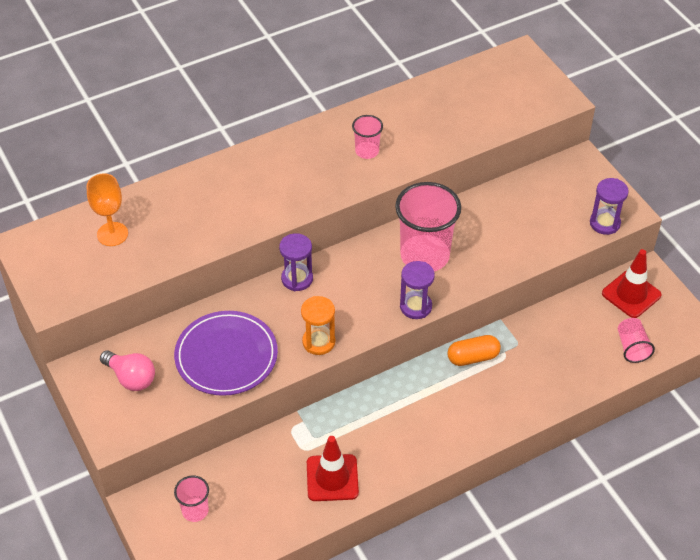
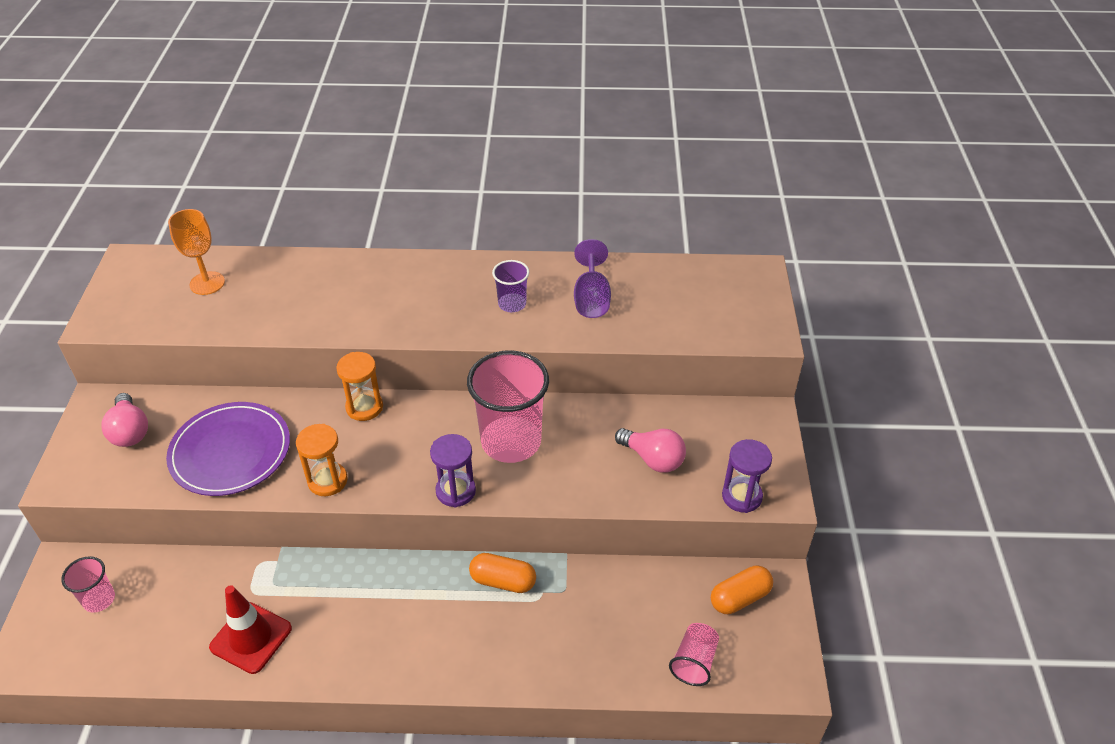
camera: 30 degrees right, 5 degrees down
(297, 279) = (364, 407): purple hourglass -> orange hourglass
(367, 151) = (512, 304): pink cup -> purple cup
(420, 123) = (591, 298): none -> purple goblet
(530, 224) = (653, 459): none -> pink light bulb
(631, 294) = (739, 598): red traffic cone -> orange capsule

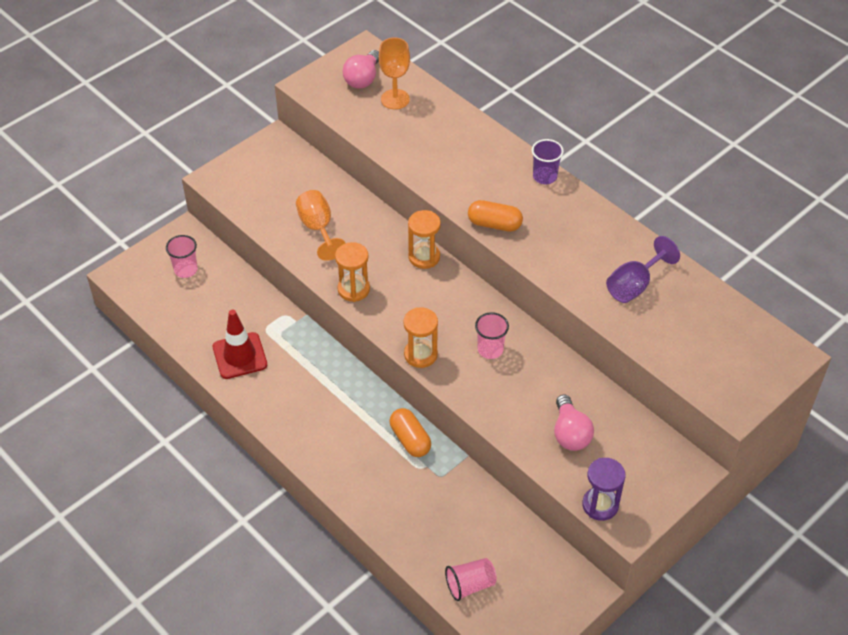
camera: 45 degrees right, 5 degrees up
(130, 431) = (277, 173): pink light bulb -> pink light bulb (363, 79)
(230, 452) = (318, 228): purple plate -> orange goblet
(455, 491) = (420, 354): purple hourglass -> orange hourglass
(511, 441) = (490, 349): pink cup -> pink cup, size x0.49
(512, 304) = (573, 250): purple cup -> purple cup (545, 176)
(739, 598) = (547, 575): orange capsule -> orange capsule (494, 224)

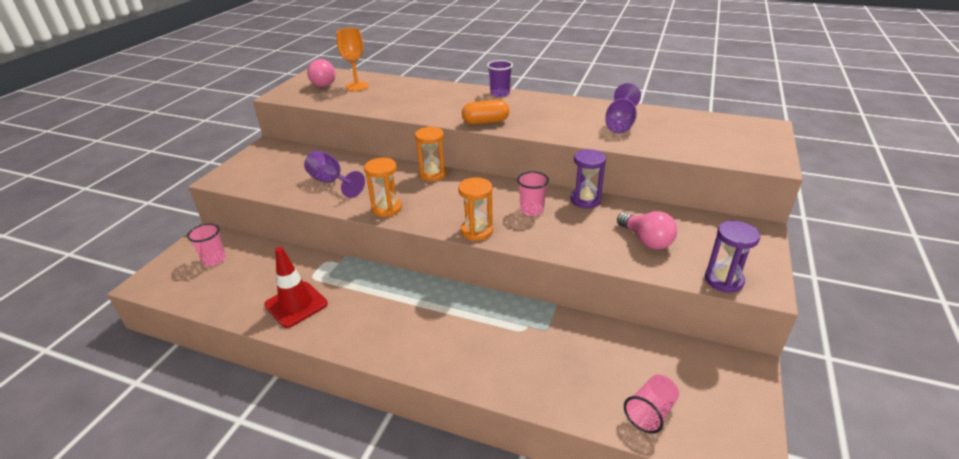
camera: 25 degrees left, 15 degrees down
(318, 228) = (331, 182): orange goblet -> purple goblet
(410, 439) = (498, 311): orange capsule -> none
(553, 358) = (585, 200): none -> purple hourglass

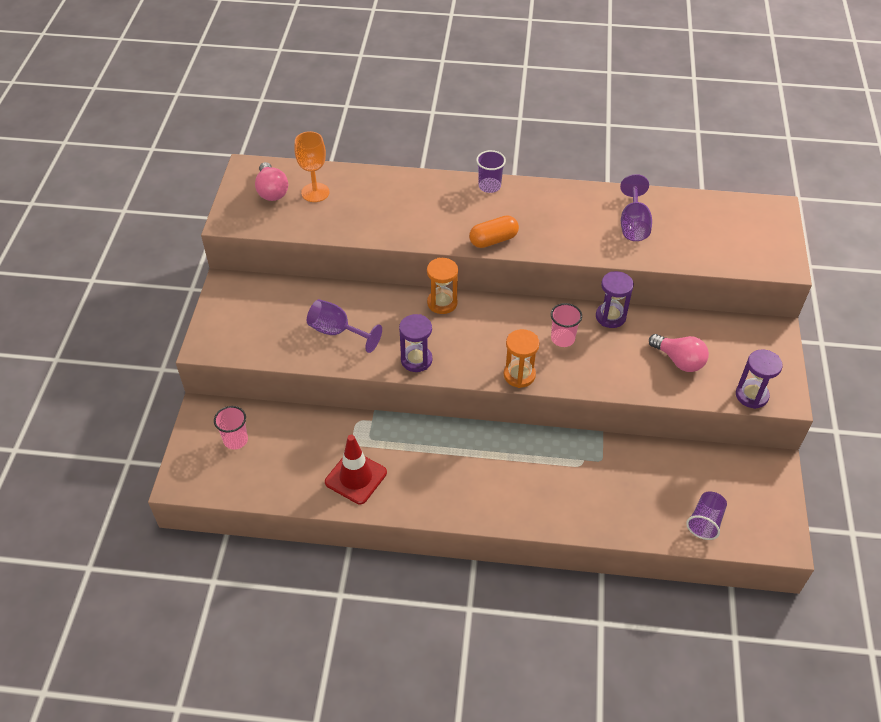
camera: 15 degrees left, 15 degrees up
(386, 208) = (416, 360): orange hourglass -> purple hourglass
(650, 412) = (705, 522): pink cup -> purple cup

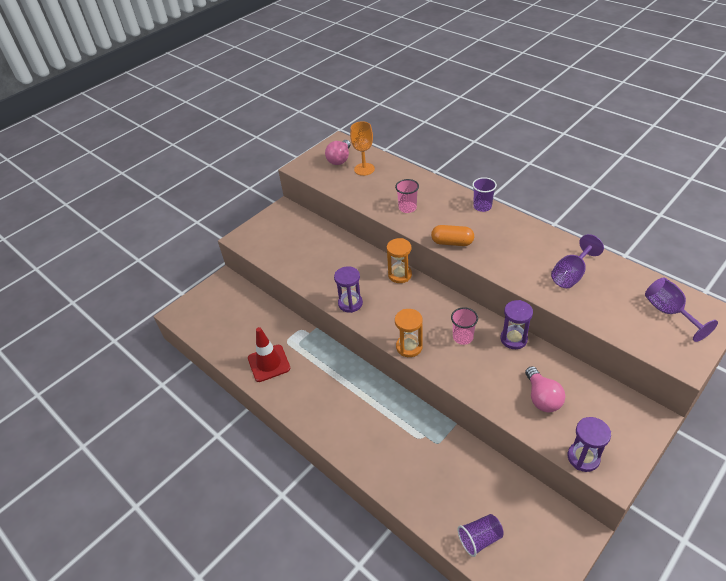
camera: 40 degrees right, 5 degrees down
(235, 440) = (225, 305): pink cup -> pink cup (407, 208)
(337, 332) = (319, 263): purple goblet -> purple goblet (669, 312)

